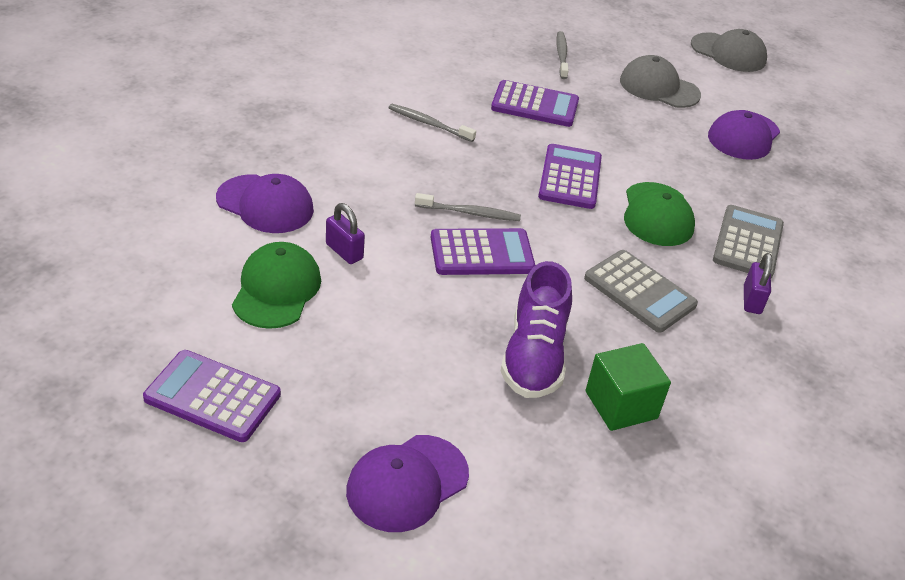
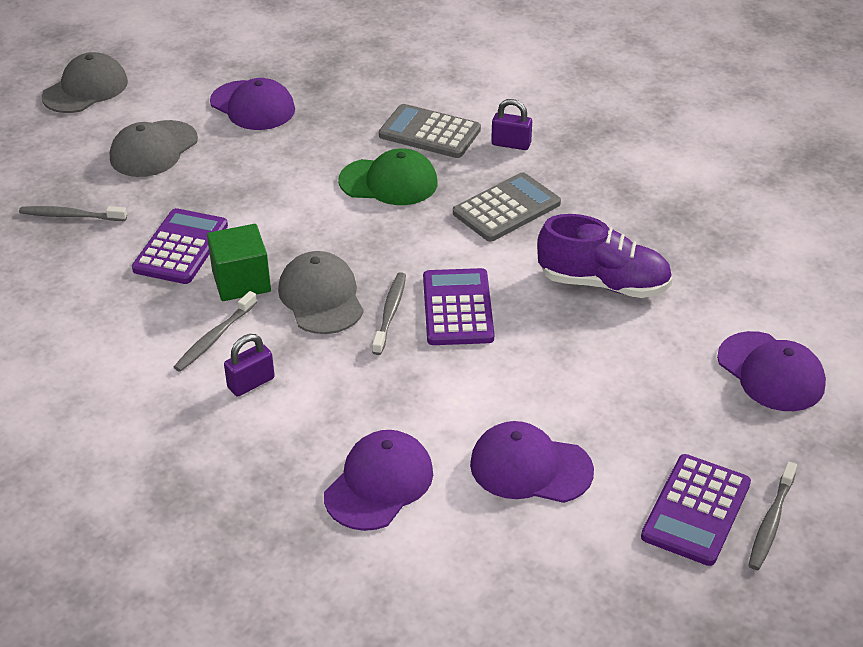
camera: 80 degrees left, 0 degrees up
(190, 453) = (771, 522): none -> grey toothbrush
(276, 289) = (530, 467): green cap -> purple cap
(344, 251) = (462, 413): purple padlock -> purple padlock (251, 383)
(484, 175) = (321, 297): none -> grey cap
(570, 177) = (325, 234): purple calculator -> none
(621, 405) = (654, 237): green cube -> green cube (241, 281)

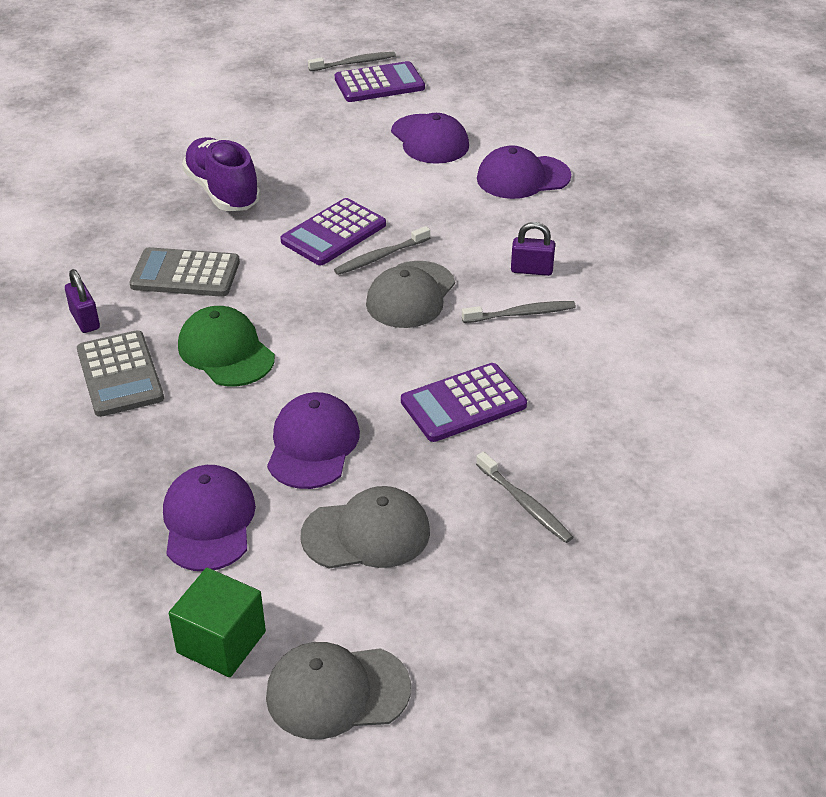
camera: 135 degrees left, 0 degrees up
(241, 281) = (451, 343): green cube -> green cube (221, 642)
(771, 372) = (230, 104): purple cap -> purple cap (313, 445)

